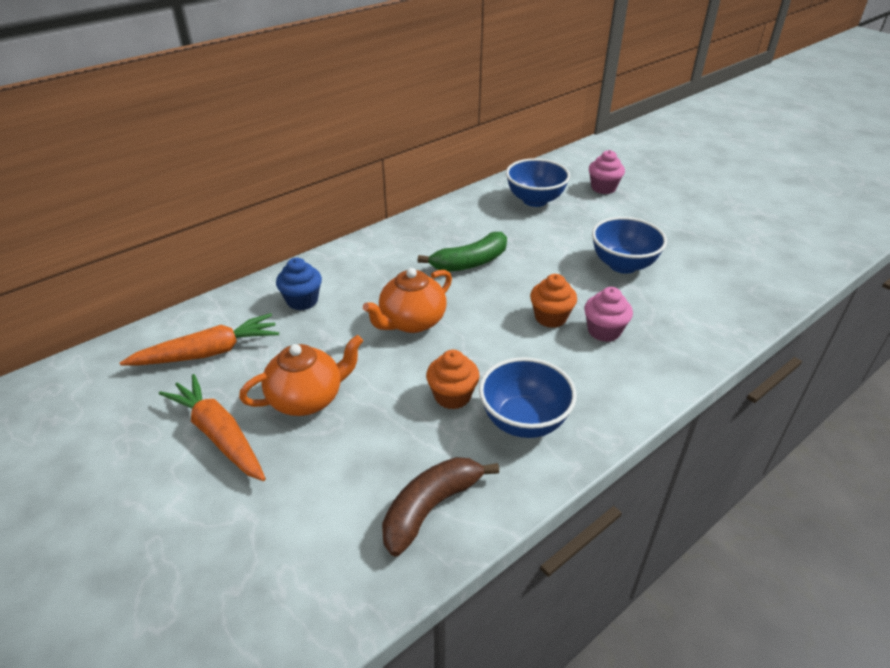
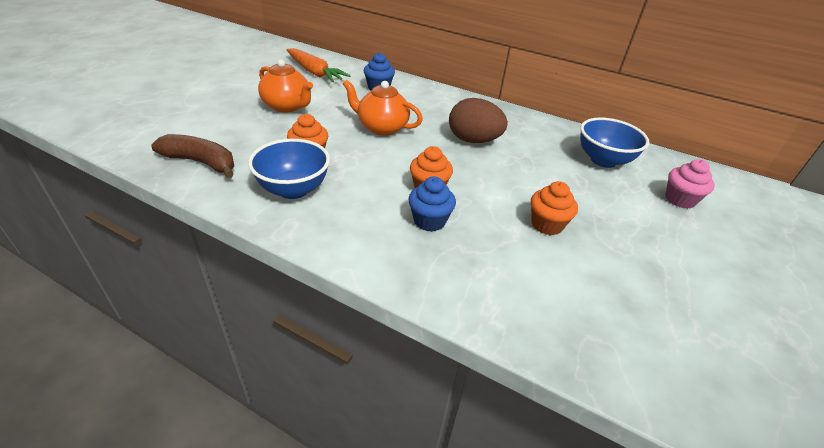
camera: 65 degrees right, 0 degrees up
(219, 435) = (249, 89): orange carrot -> none
(470, 262) = (473, 140): green banana -> brown egg
(604, 331) = (429, 221): pink cupcake -> blue cupcake
(623, 265) = (547, 225): blue bowl -> orange cupcake

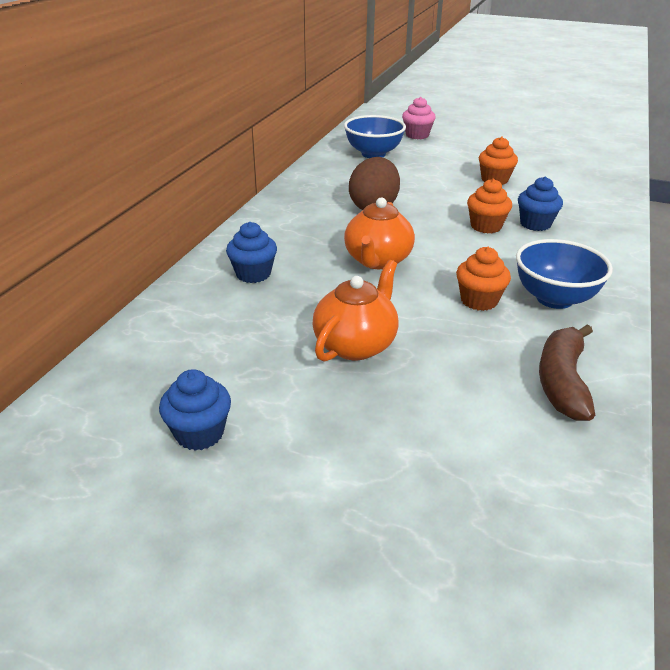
camera: 95 degrees left, 5 degrees down
(248, 67) = (199, 433): none -> blue cupcake
(314, 72) = (205, 343): orange carrot -> none

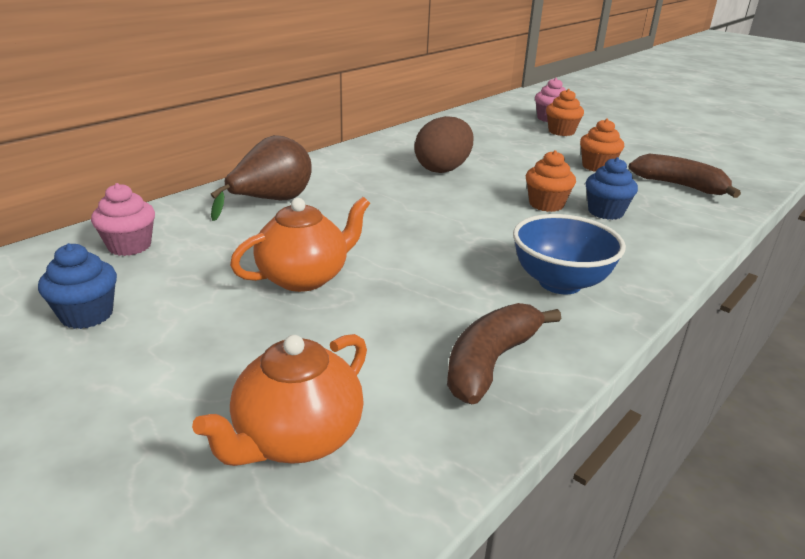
camera: 20 degrees right, 5 degrees down
(165, 353) = (129, 246): none -> pink cupcake
(253, 274) = (271, 201): blue cupcake -> brown pear
(373, 154) = (488, 127): blue bowl -> none
(377, 261) = (400, 213): orange teapot -> orange teapot (297, 438)
(479, 300) = (471, 267): orange cupcake -> orange cupcake (561, 132)
(569, 187) = (680, 186): none -> brown banana

